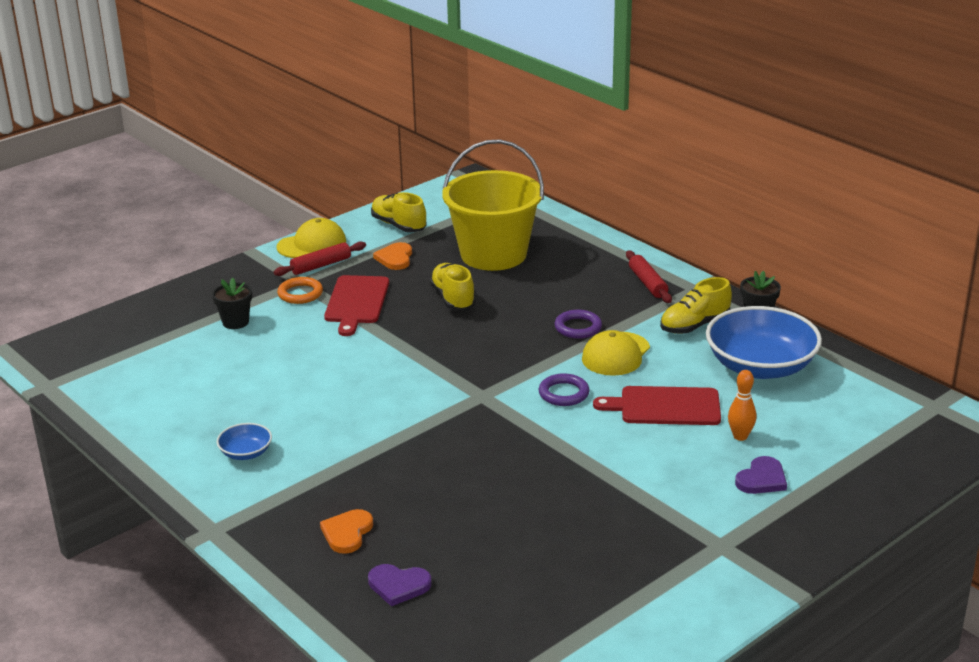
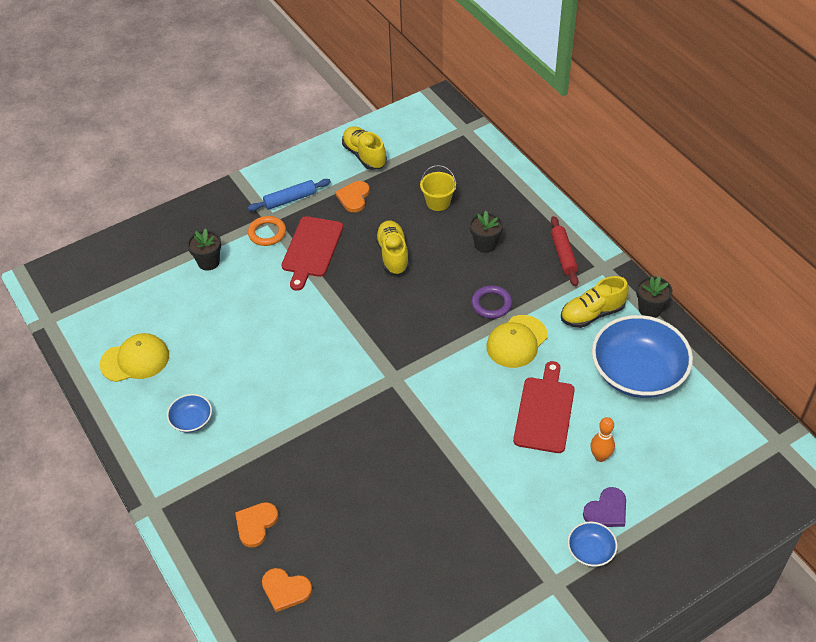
camera: 10 degrees right, 20 degrees up
(312, 244) = (287, 172): yellow cap -> yellow cap (135, 360)
(321, 265) = (290, 199): red rolling pin -> blue rolling pin
(398, 585) = (285, 590): purple heart -> orange heart
(493, 254) = (438, 202): yellow bucket -> yellow bucket, size x0.42
(557, 282) = (485, 244): none -> black flower pot
(563, 393) = (462, 384): purple ring -> none
(665, 406) = (544, 411): red cutting board -> red cutting board turned 90 degrees clockwise
(754, 514) = (590, 551): none -> blue bowl

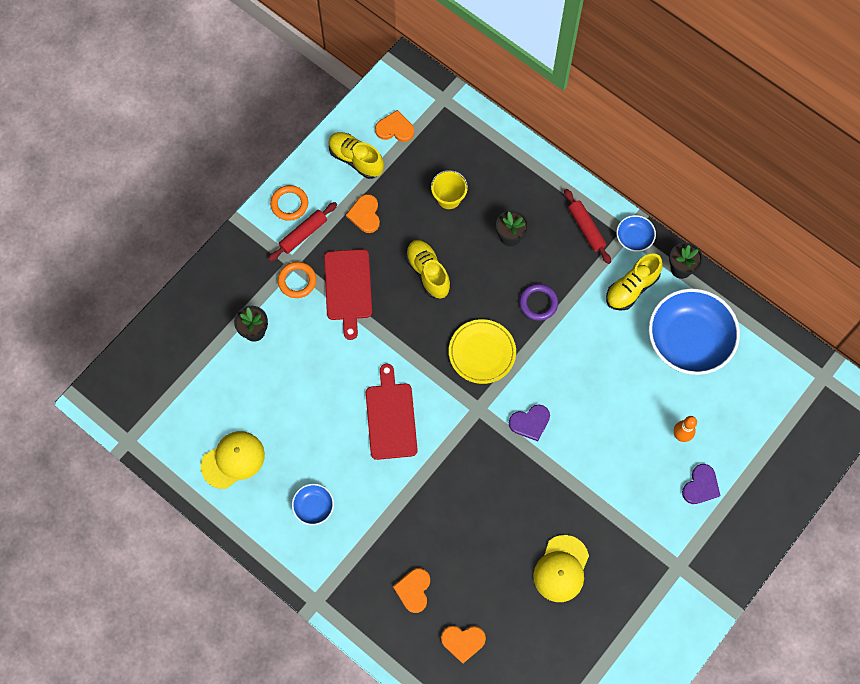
camera: 20 degrees left, 20 degrees up
(288, 175) = (289, 204): none -> orange ring
(290, 199) = (303, 234): blue rolling pin -> red rolling pin
(410, 141) = (395, 128): none -> orange heart
(418, 331) = (482, 352): none -> yellow plate
(442, 403) = (530, 422): none -> purple heart
(516, 341) = (574, 338): yellow cap -> yellow cap (561, 569)
(544, 411) = (621, 404): red cutting board -> red cutting board (391, 417)
(590, 551) = (698, 527): blue bowl -> blue bowl (634, 238)

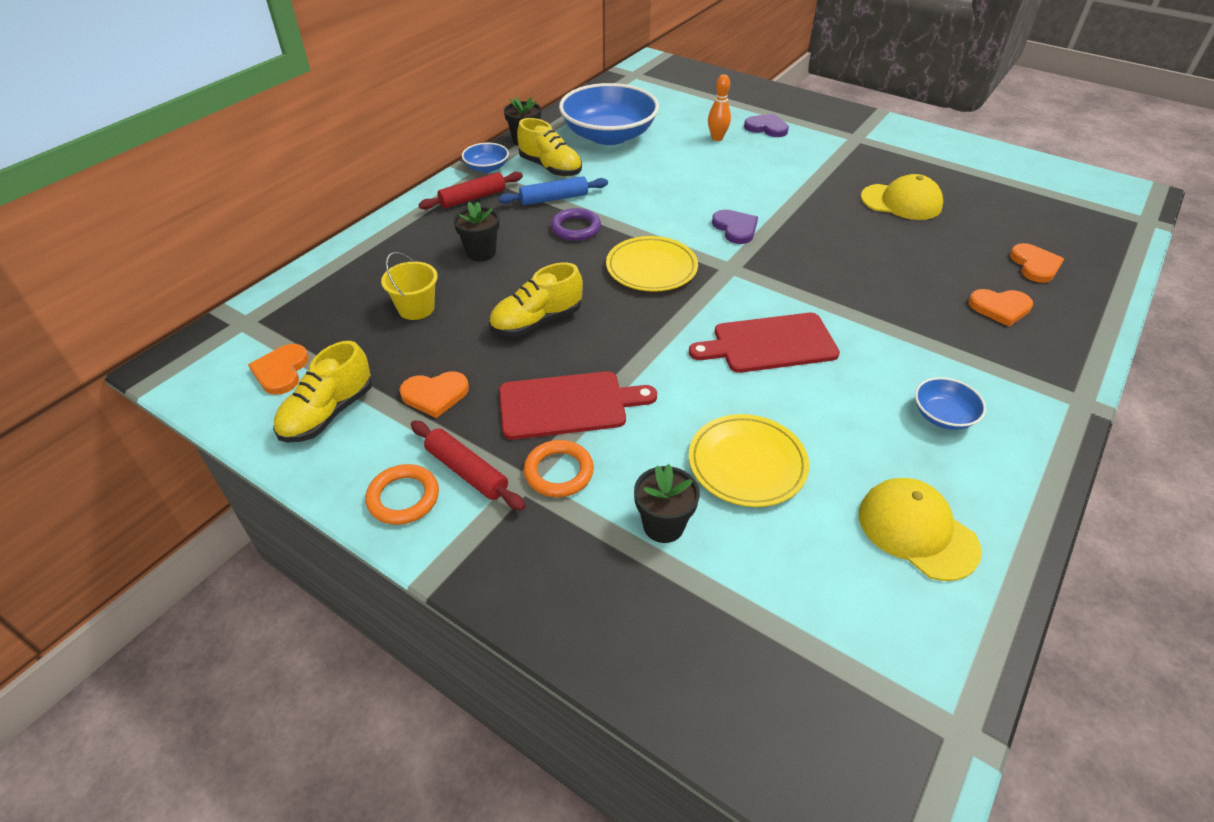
camera: 95 degrees left, 25 degrees down
(290, 381) = (747, 463): none -> yellow plate
(582, 289) = (554, 198): none -> blue rolling pin

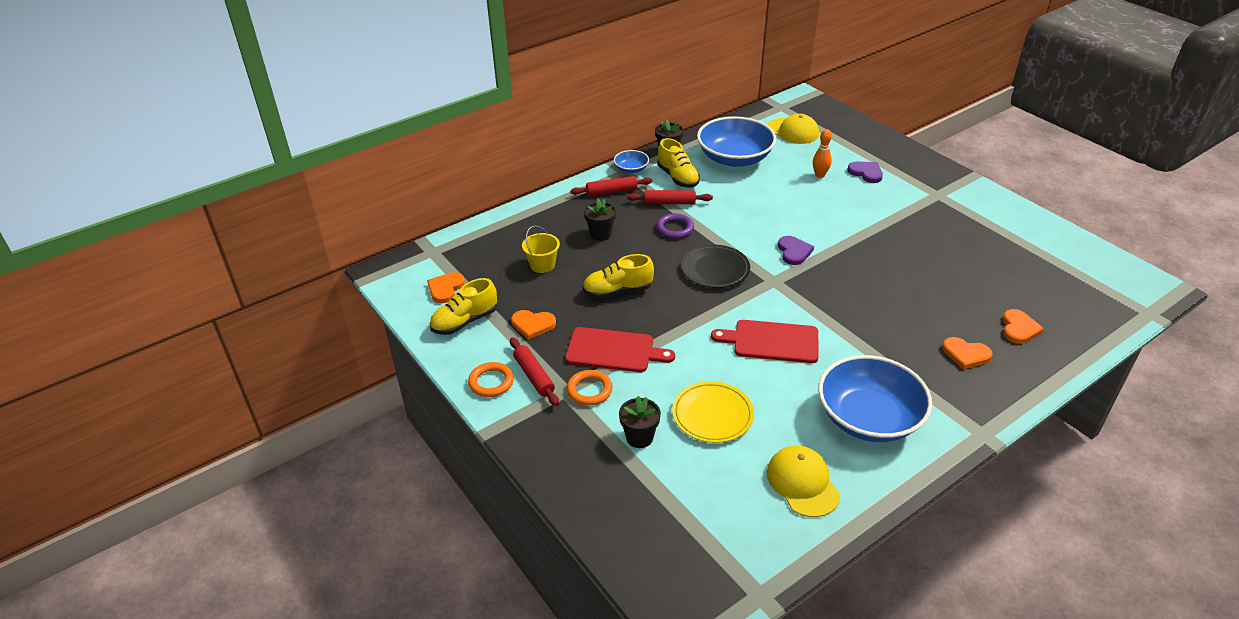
camera: 20 degrees right, 5 degrees down
(554, 198) = (669, 202): blue rolling pin -> red rolling pin
(651, 268) = (715, 269): yellow plate -> black plate
(901, 202) = (941, 256): yellow cap -> yellow cap (792, 131)
(943, 415) = (868, 418): blue bowl -> blue bowl, size x2.23

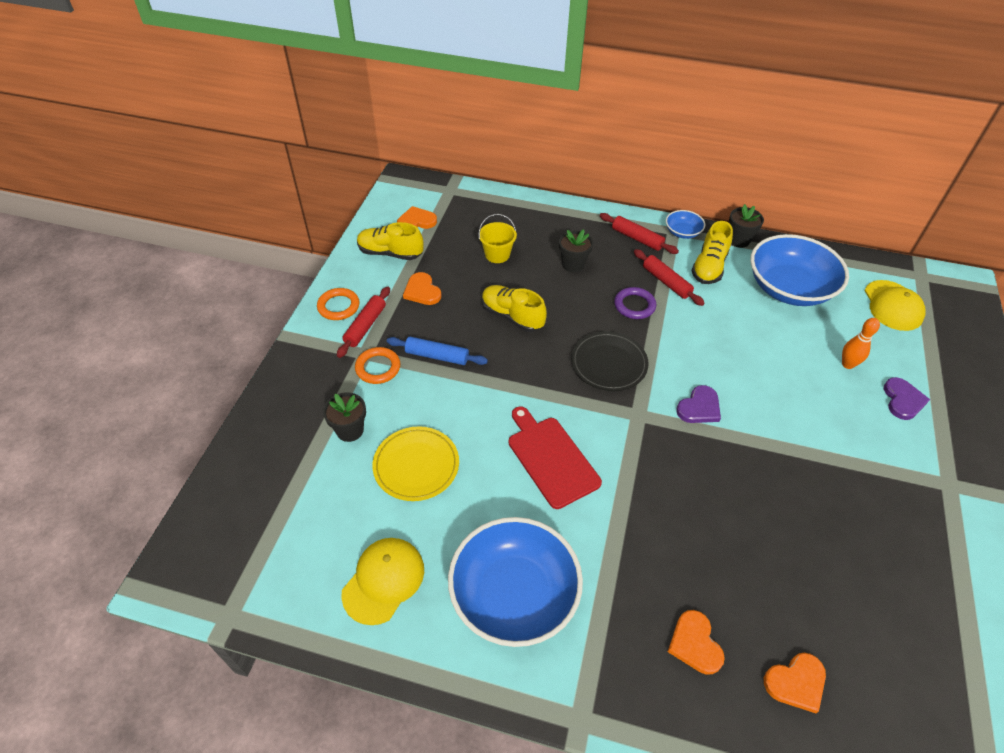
camera: 50 degrees right, 10 degrees up
(613, 350) = (437, 356): red cutting board -> blue rolling pin

